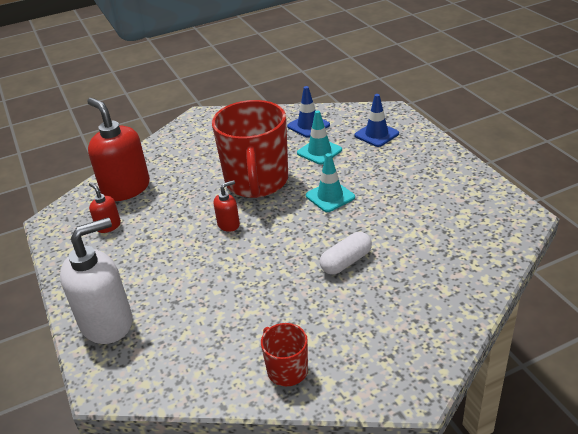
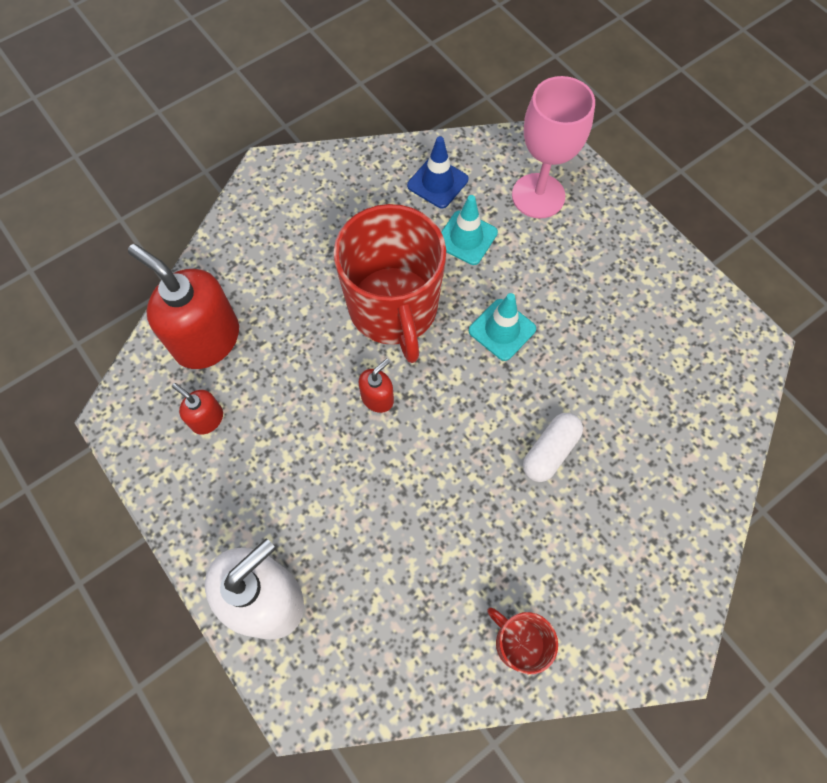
camera: 15 degrees left, 30 degrees up
(376, 134) = (538, 196): blue traffic cone -> pink goblet

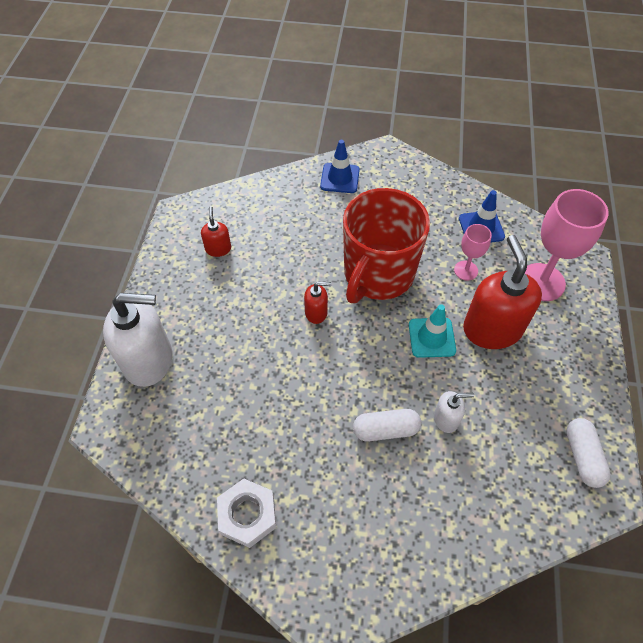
camera: 45 degrees right, 10 degrees down
(207, 339) = (261, 211): red soap dispenser -> red soap dispenser (492, 329)
(251, 236) = (340, 178): none -> blue traffic cone
(466, 238) = (466, 270): turquoise traffic cone -> pink goblet
(518, 643) = (247, 515): red mug -> white nut
(586, 394) = (446, 419): none -> white soap dispenser
(710, 329) = (582, 456): none -> white capsule

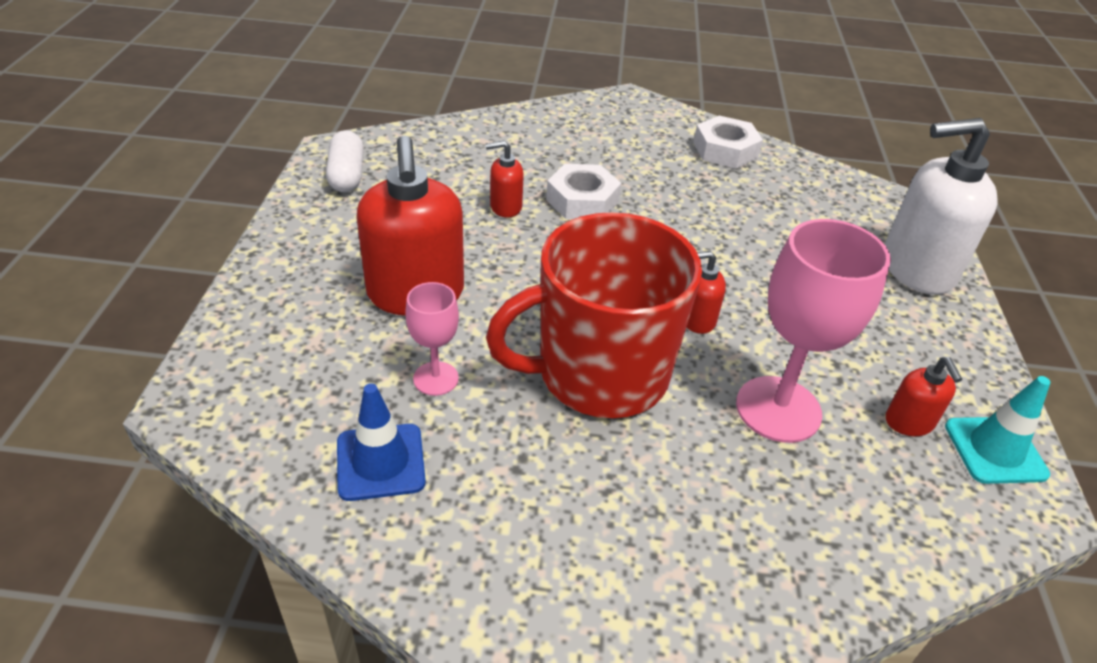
camera: 175 degrees right, 15 degrees down
(340, 178) = (706, 596): blue traffic cone -> none
(378, 274) = (600, 374): red mug -> red mug turned 135 degrees counterclockwise
(385, 430) = (582, 200): white capsule -> white nut
(431, 337) = (513, 285): turquoise traffic cone -> turquoise traffic cone (995, 450)
(446, 419) = (505, 207): white soap dispenser -> red soap dispenser
(541, 282) = (301, 357): pink goblet -> pink goblet (778, 409)

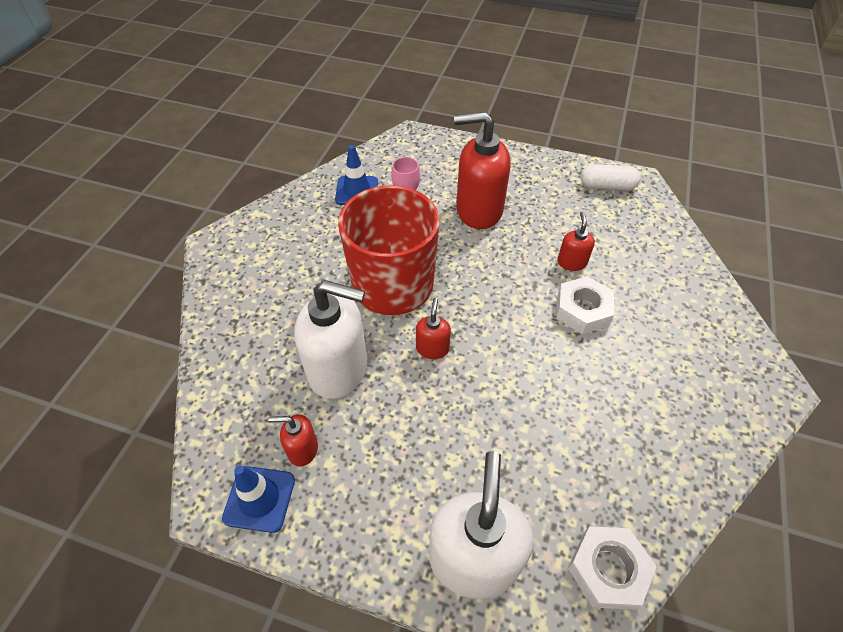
camera: 105 degrees right, 10 degrees up
(725, 150) = (683, 450): white nut -> white nut (608, 570)
(778, 409) = (339, 369): pink goblet -> white soap dispenser
(995, 450) = (259, 499): turquoise traffic cone -> blue traffic cone

